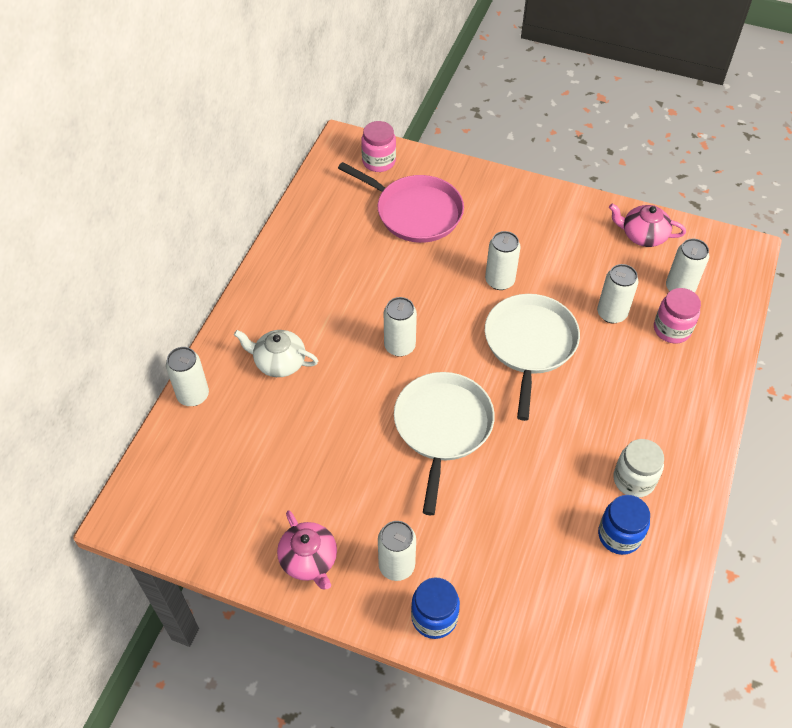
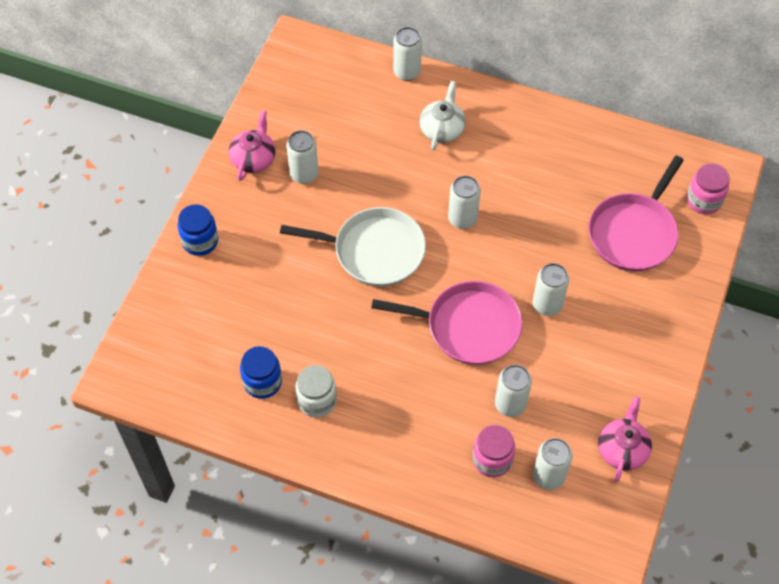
camera: 90 degrees right, 5 degrees up
(309, 560) = (254, 158): pink teapot -> pink teapot turned 135 degrees clockwise
(396, 566) = (245, 216): white can -> white can (304, 174)
(530, 344) = (468, 326): white pan -> pink pan

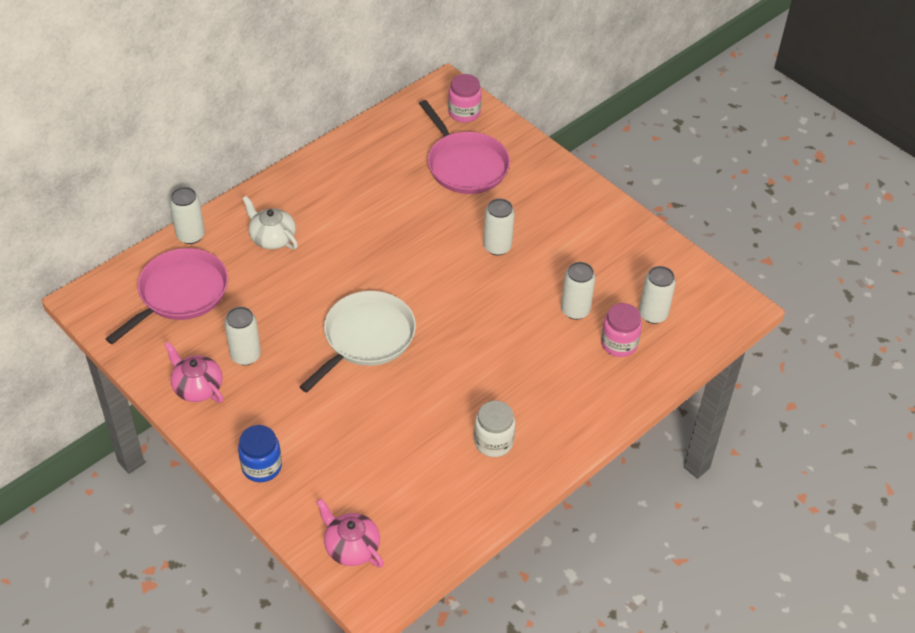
camera: 65 degrees left, 10 degrees down
(262, 382) = (449, 476): blue jar -> none
(462, 219) = (376, 264): white can -> none
(468, 326) = (485, 306): pink pan -> pink pan (180, 294)
(622, 449) = (653, 259): pink teapot -> pink teapot (351, 547)

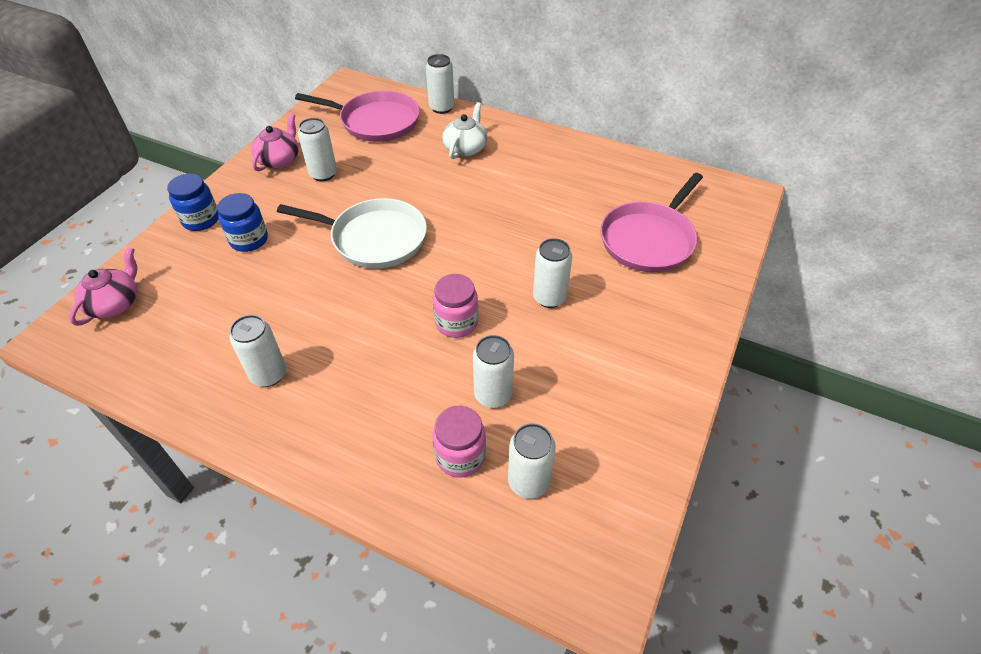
camera: 70 degrees right, 0 degrees up
(315, 431) = (249, 240): none -> blue jar
(464, 113) = (723, 217): pink jar -> pink jar (456, 323)
(493, 442) = (268, 374): white jar -> white can

